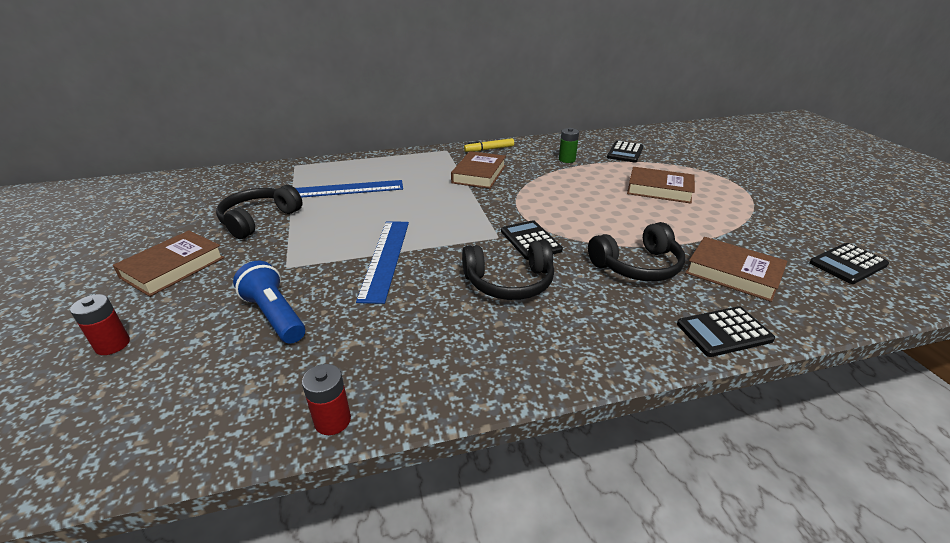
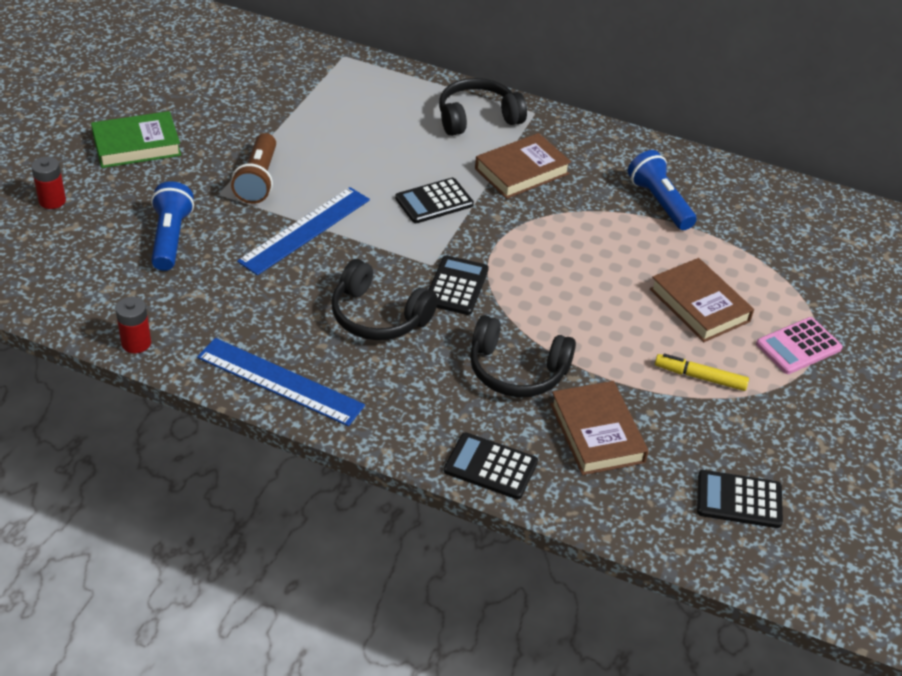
camera: 35 degrees right, 10 degrees up
(173, 267) = (137, 145): brown book -> green book
(259, 220) = (244, 123): black headphones -> black headphones (477, 118)
(310, 246) = (258, 180): none -> brown flashlight
(345, 189) = (357, 121): blue ruler -> blue ruler (280, 381)
(489, 149) = (587, 137): yellow marker -> yellow marker (700, 377)
(567, 159) = (659, 202): green battery -> blue flashlight
(625, 152) = (756, 230): black calculator -> black calculator (434, 201)
(727, 185) = (798, 346): none -> pink calculator

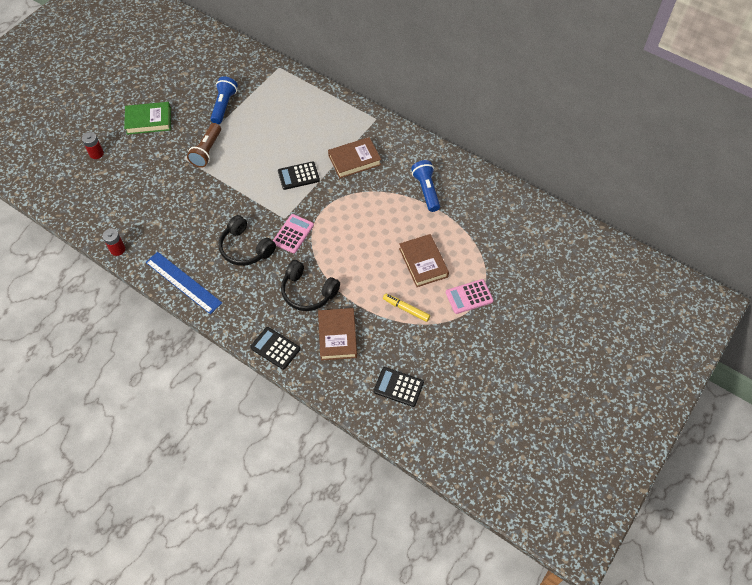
camera: 15 degrees right, 15 degrees up
(170, 238) = (151, 185): blue flashlight -> blue flashlight (224, 106)
(305, 230) = (223, 187): blue ruler -> none
(456, 286) = (293, 234): black calculator -> pink calculator
(477, 118) = (341, 119): black headphones -> none

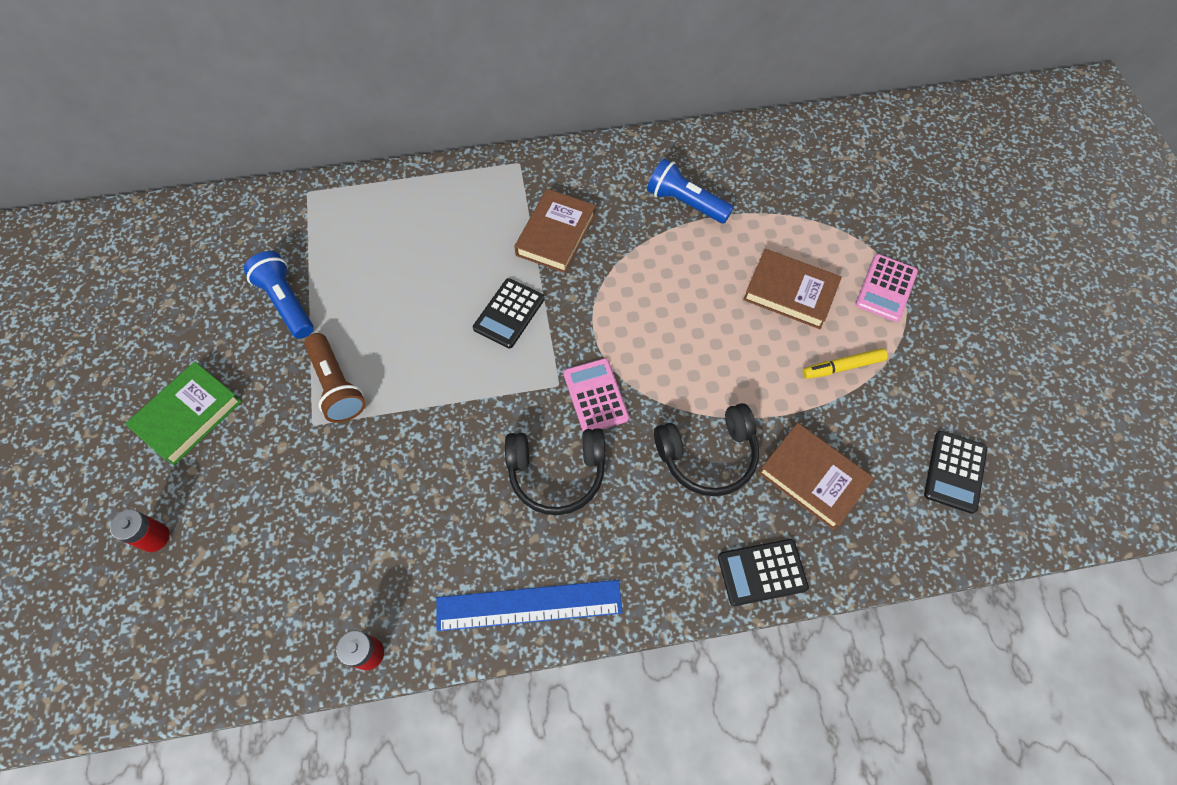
camera: 45 degrees left, 5 degrees up
(398, 387) = (955, 472): black calculator -> black calculator turned 45 degrees counterclockwise

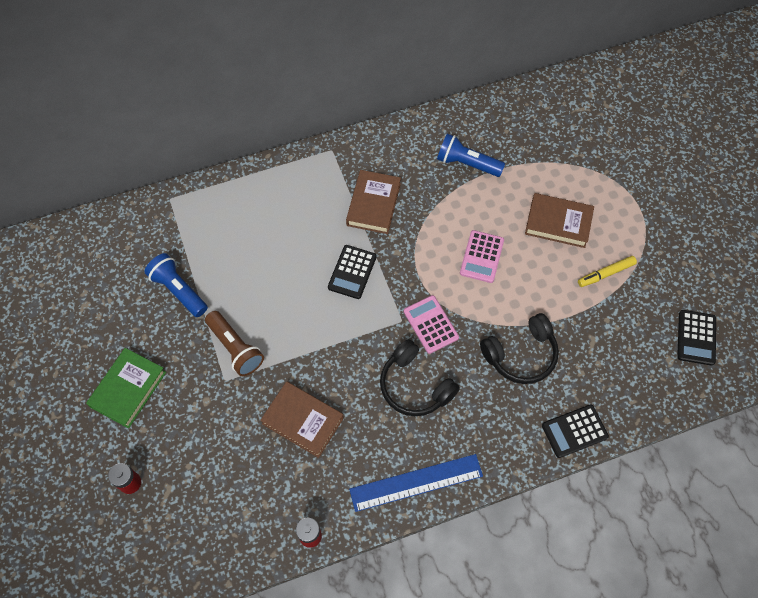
camera: 10 degrees left, 0 degrees up
(557, 473) = (415, 386): black headphones -> black headphones turned 60 degrees clockwise
(812, 478) = (598, 358): brown book -> brown book (303, 421)
(886, 288) = (627, 209): pink calculator -> pink calculator (482, 257)

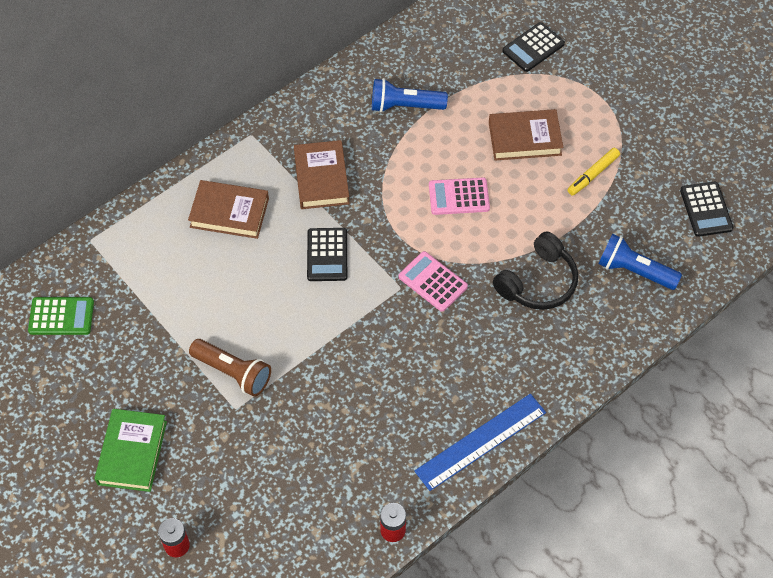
camera: 20 degrees left, 5 degrees down
(122, 255) = (61, 316): none -> green calculator
(179, 290) = (143, 333): blue flashlight -> blue flashlight (634, 271)
(303, 421) = (337, 421): brown book -> brown book (229, 213)
(415, 386) = (441, 348): black headphones -> none
(482, 257) = (459, 197): pink calculator -> pink calculator turned 90 degrees clockwise
(574, 431) = (620, 339): black calculator -> black calculator (533, 47)

